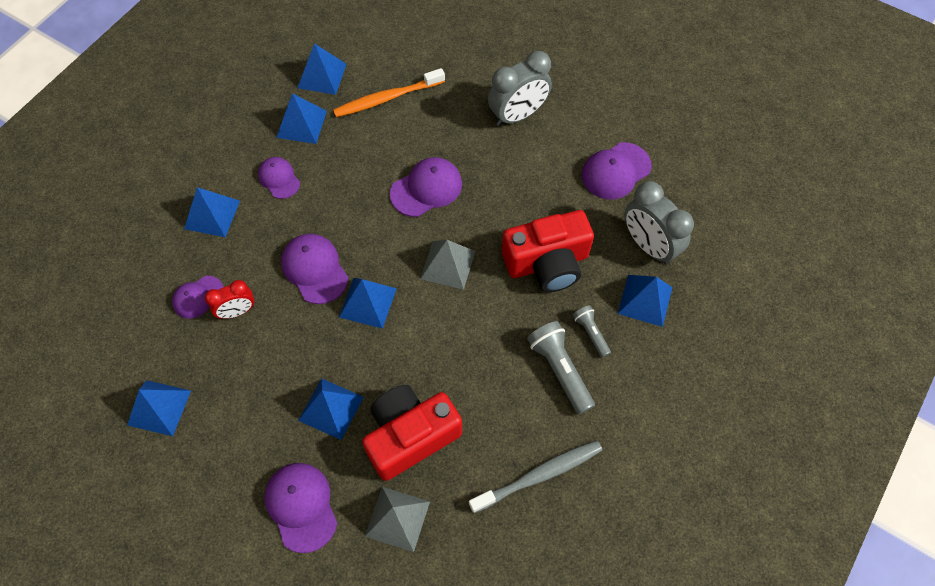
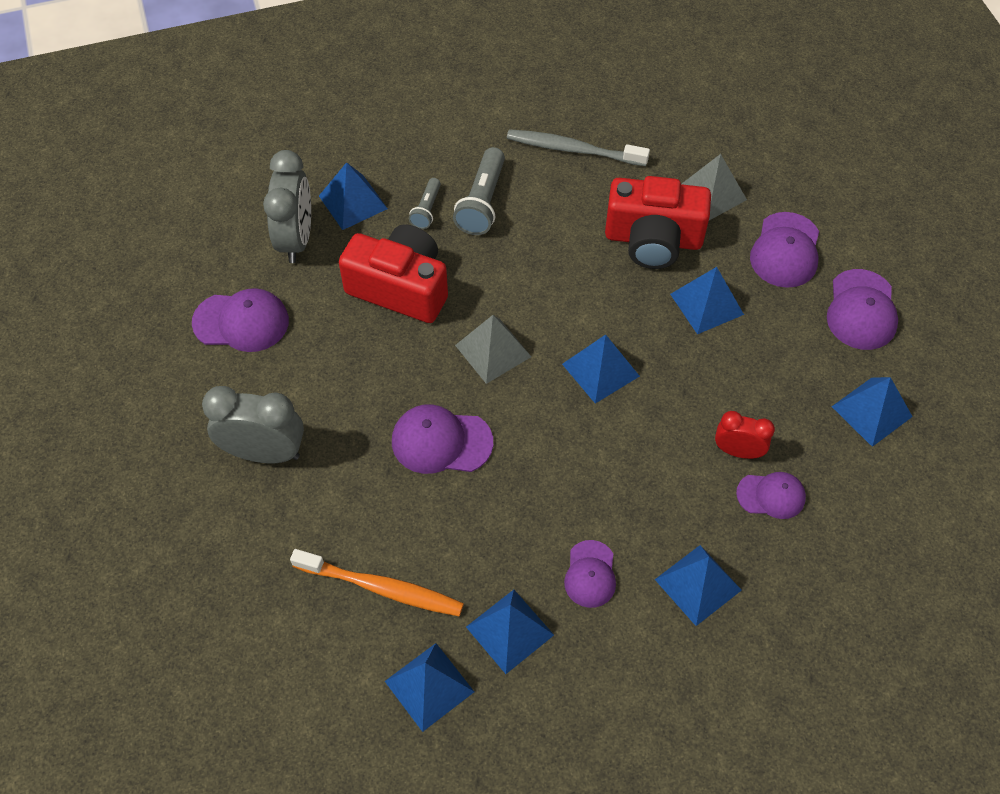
camera: 140 degrees left, 5 degrees down
(314, 269) = (628, 439): purple cap -> purple cap (861, 310)

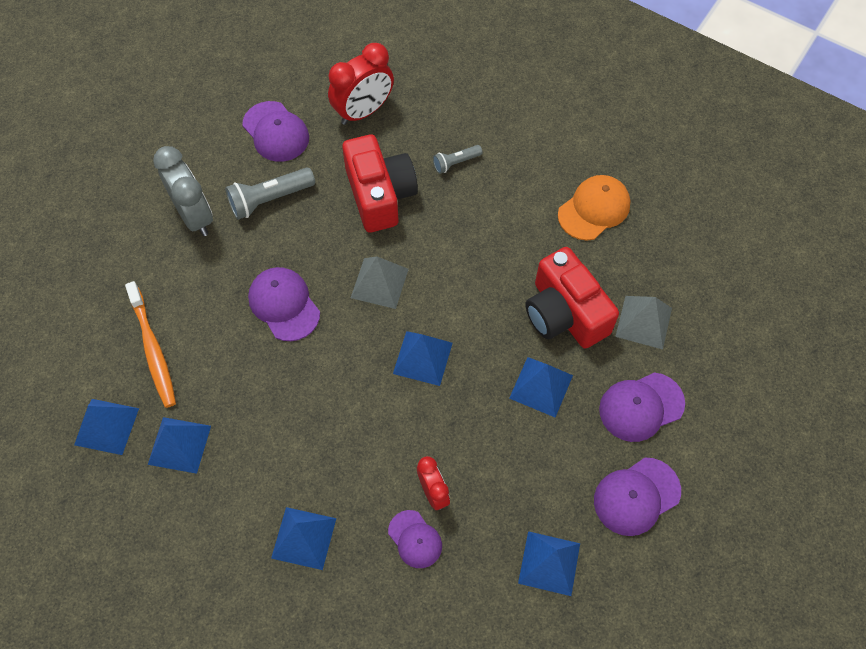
camera: 50 degrees right, 5 degrees up
(296, 239) = (363, 111): grey clock -> red clock
(353, 202) = (421, 119): blue pyramid -> none
(482, 202) = (493, 189): grey flashlight -> grey flashlight (269, 199)
(574, 150) = (594, 209): grey toothbrush -> orange cap
(590, 574) = (258, 464): purple cap -> none

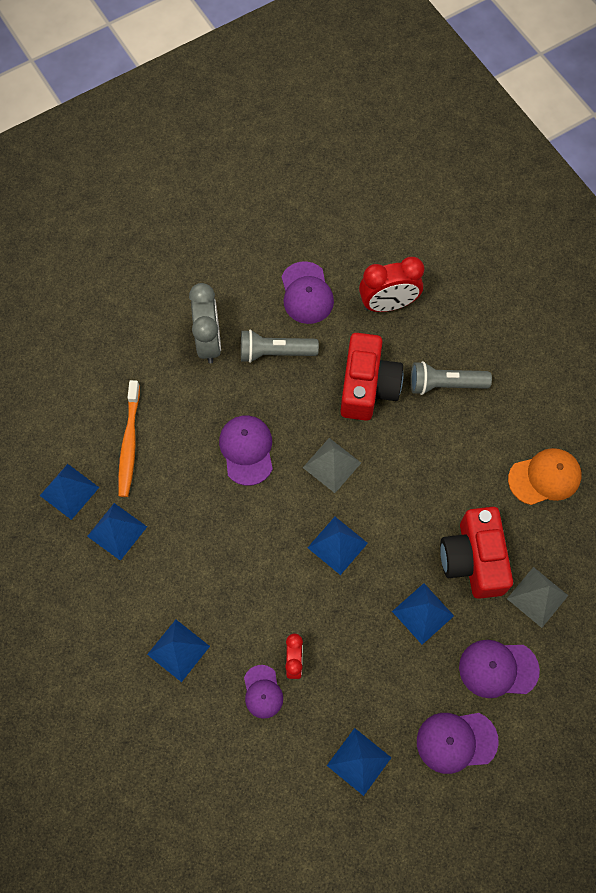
camera: 25 degrees right, 5 degrees up
(456, 163) = (445, 384): grey flashlight -> grey flashlight, size x1.72

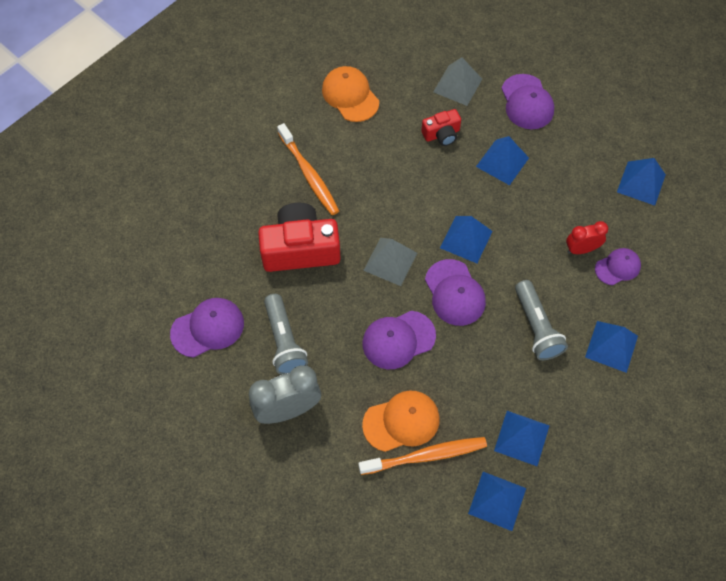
camera: 105 degrees left, 5 degrees down
(167, 431) = (401, 422): none -> orange cap
(388, 304) = (204, 250): red clock -> none
(445, 384) = (281, 185): grey flashlight -> grey flashlight (536, 327)
(452, 413) = (309, 174): none -> orange toothbrush
(456, 741) = (595, 120): purple cap -> purple cap (454, 293)
(473, 559) = (441, 134): red camera -> red camera, size x0.52

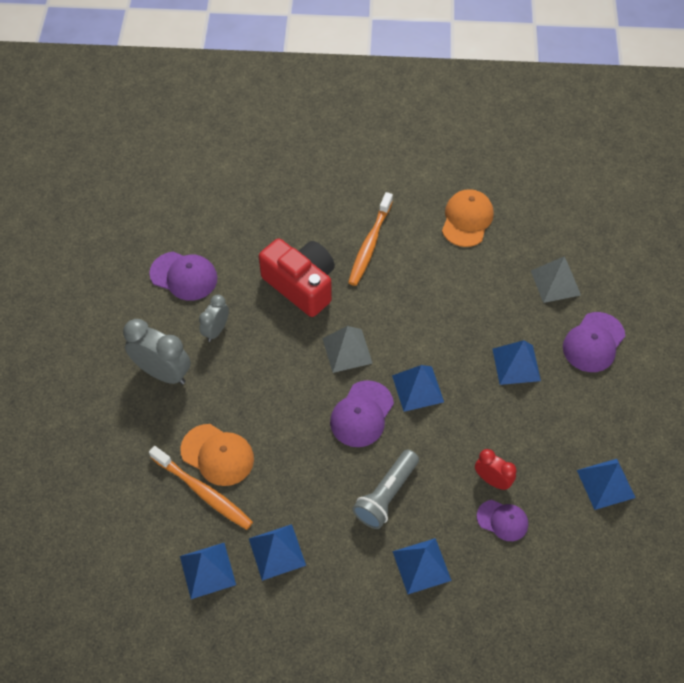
camera: 50 degrees right, 5 degrees down
(284, 341) = (216, 330): grey flashlight -> grey clock
(398, 340) = (284, 404): purple cap -> none
(441, 134) = (497, 304): red camera -> none

